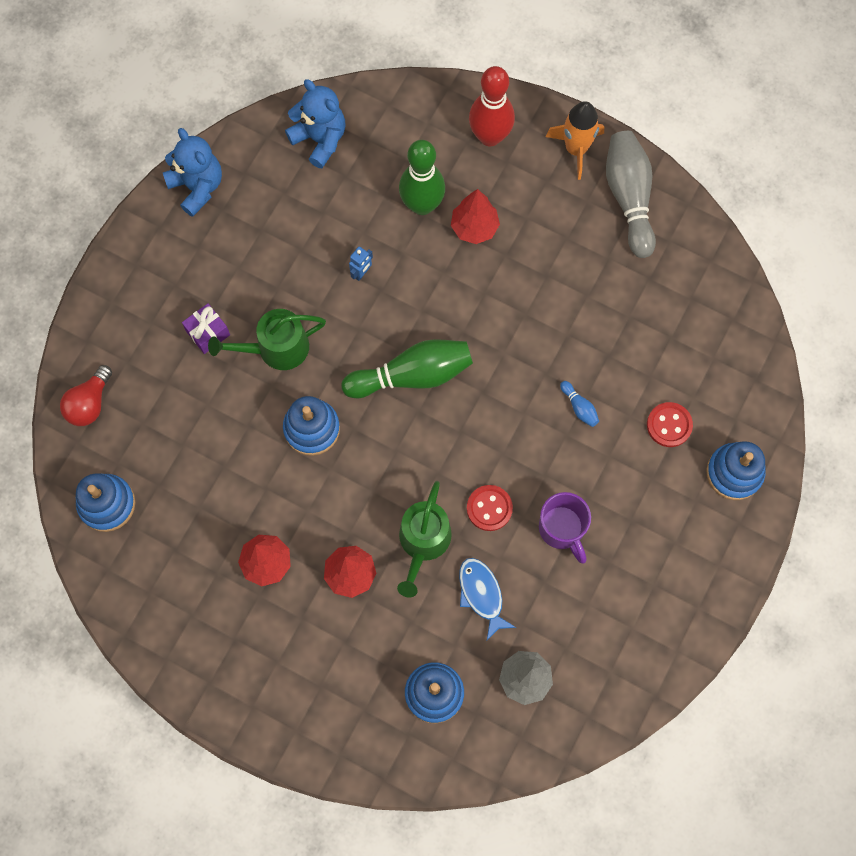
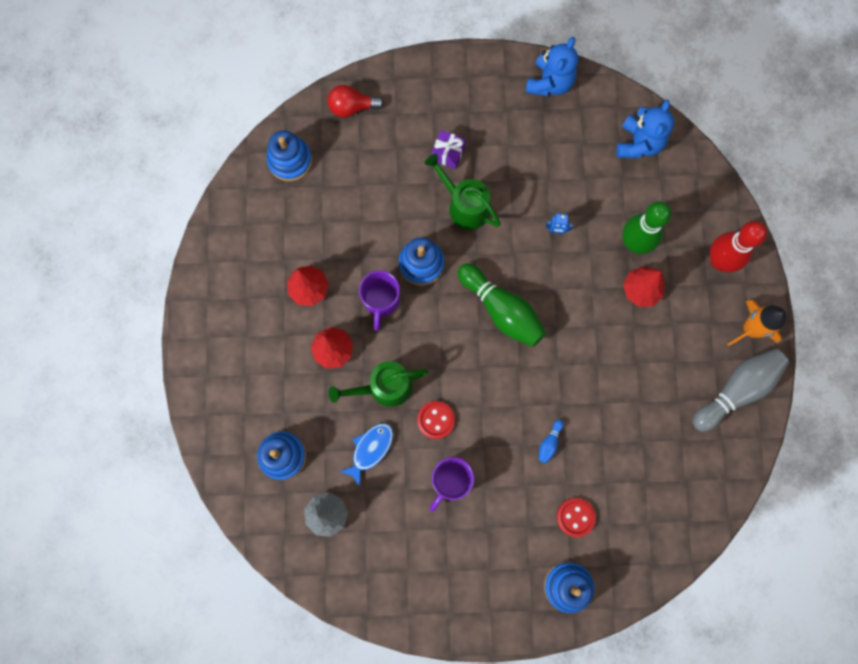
camera: 60 degrees right, 5 degrees up
(327, 493) = (381, 301): none -> purple mug

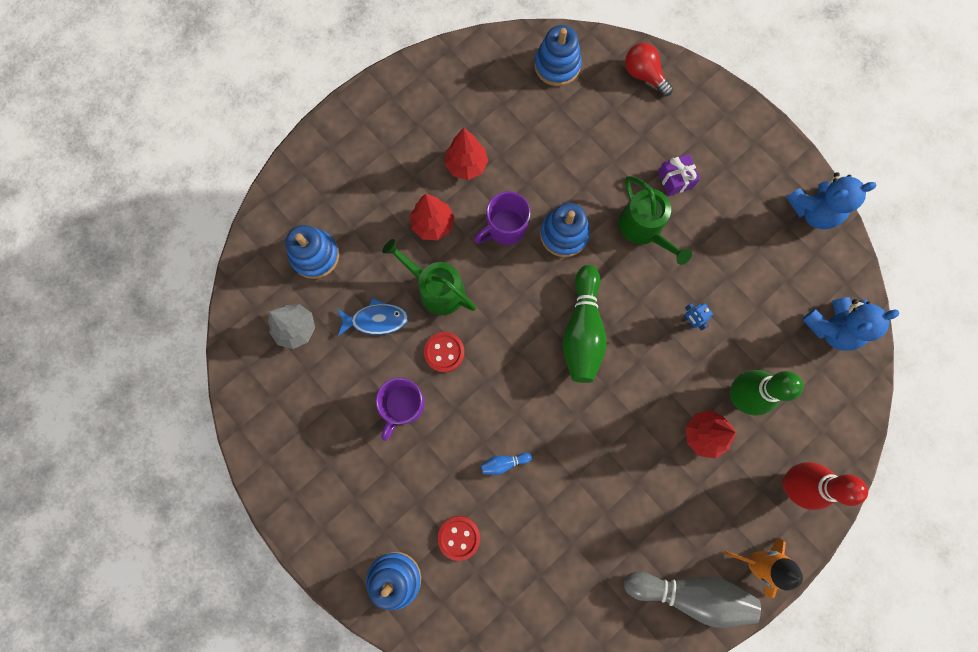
camera: 50 degrees right, 0 degrees up
(450, 481) = (403, 405): purple mug -> purple mug turned 60 degrees counterclockwise
(465, 205) = (644, 228): green watering can -> green watering can turned 150 degrees clockwise

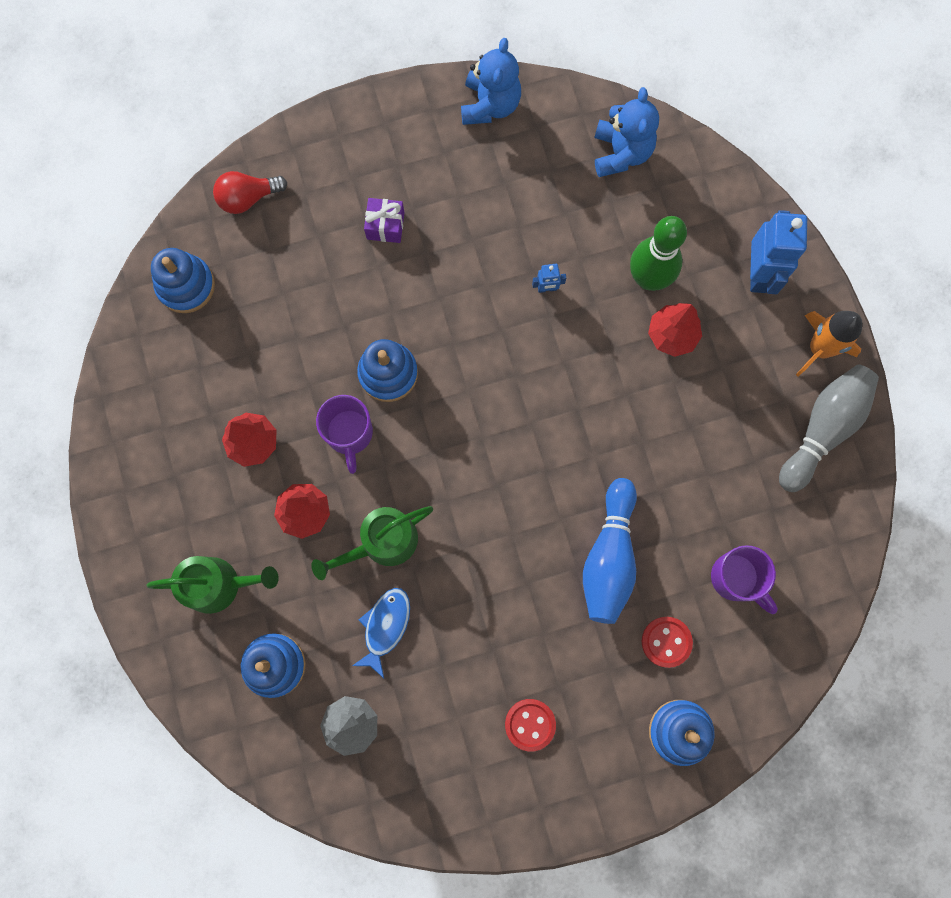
camera: 65 degrees left, 0 degrees up
(403, 405) = (497, 639): purple mug -> purple mug (736, 578)
(444, 352) = (458, 566): red button -> red button (530, 724)
(504, 463) = (609, 557): blue bowling pin -> blue bowling pin, size x2.39
(582, 330) = (505, 405): green bowling pin -> none
(644, 228) = (424, 286): green watering can -> green watering can (219, 584)
(792, 483) = (759, 274): red bowling pin -> blue robot

